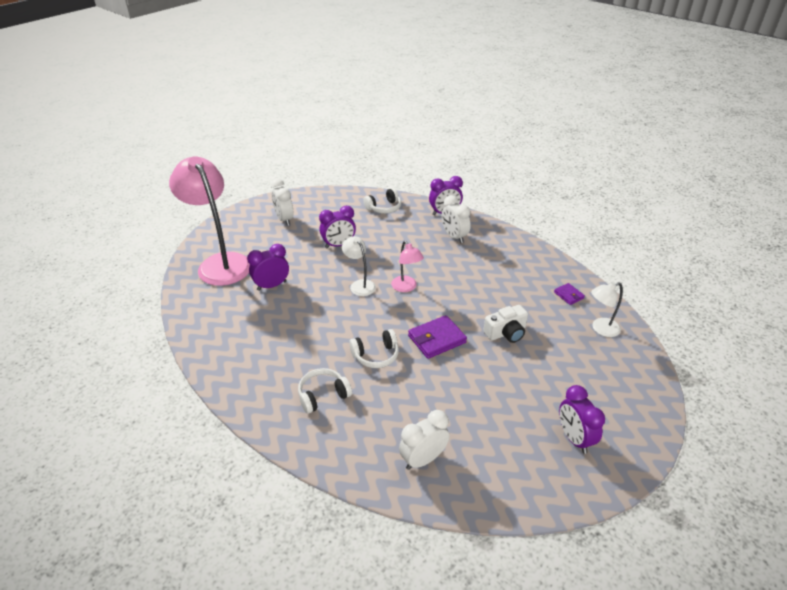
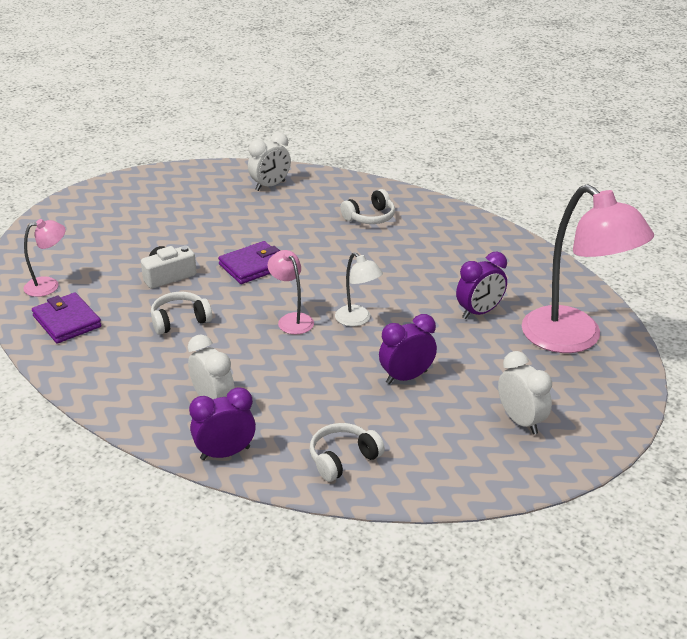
camera: 175 degrees right, 5 degrees down
(376, 355) = (322, 249): white headphones -> white headphones (180, 320)
(568, 295) = (67, 321): purple wallet -> purple wallet, size x1.81
(574, 438) = (132, 202): purple clock -> none
(600, 329) = (49, 285): white lamp -> pink lamp

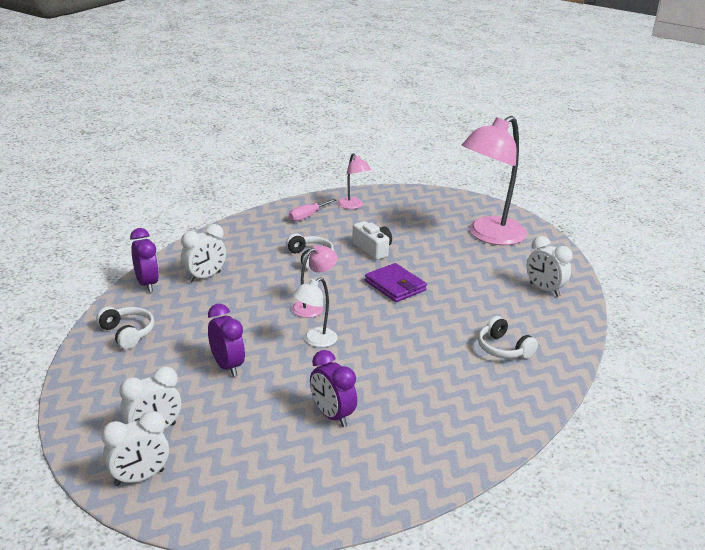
camera: 85 degrees right, 5 degrees down
(67, 321) = (307, 216): purple wallet -> pink screwdriver
(574, 339) = (284, 482): pink lamp -> pink lamp (489, 236)
(589, 424) = (139, 478): none -> white clock

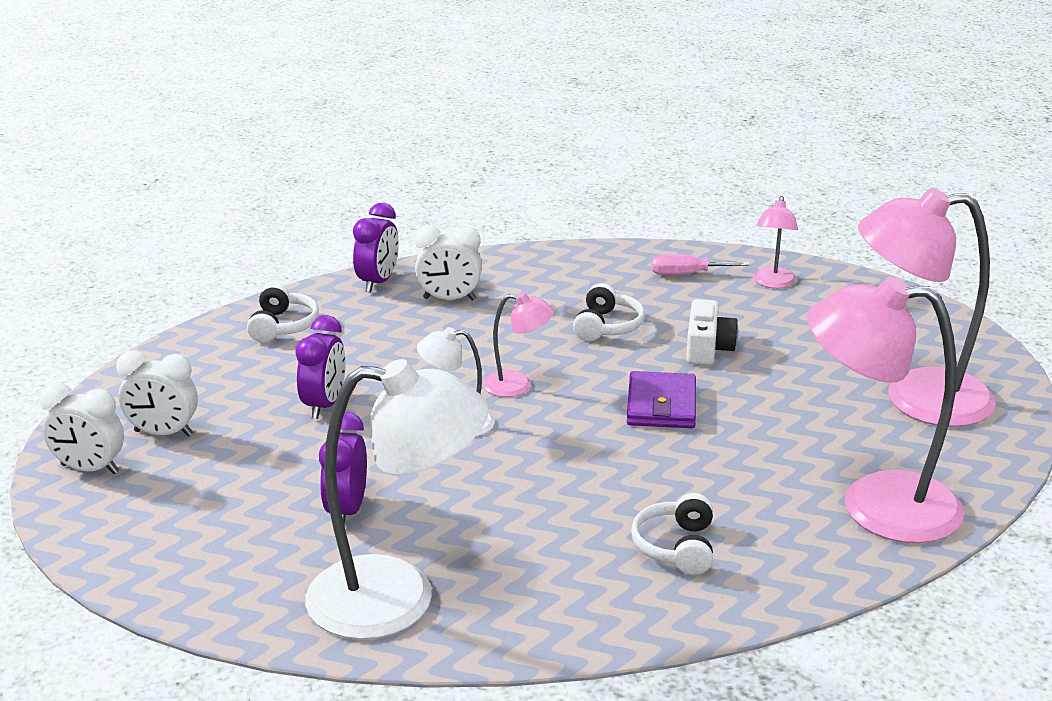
camera: 45 degrees right, 0 degrees up
(429, 445) = (398, 599): none -> white lamp
(544, 290) = (875, 505): white clock -> pink lamp

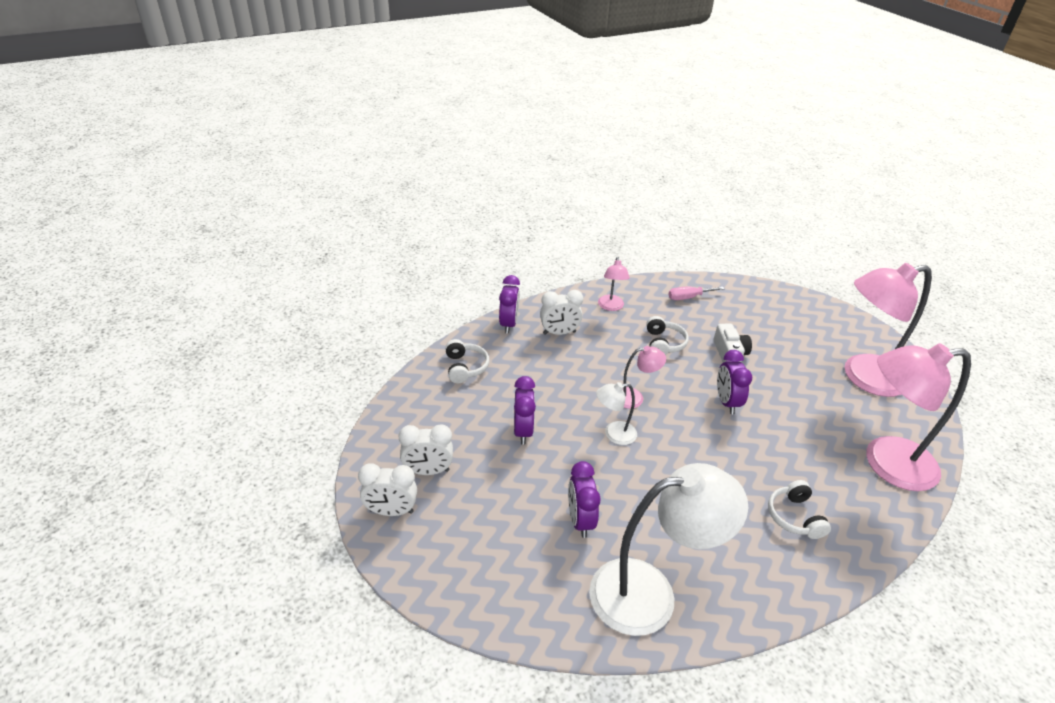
camera: 15 degrees left, 10 degrees up
(661, 405) = (726, 402): purple wallet -> purple clock
(773, 283) = (739, 299): pink lamp -> pink lamp (611, 307)

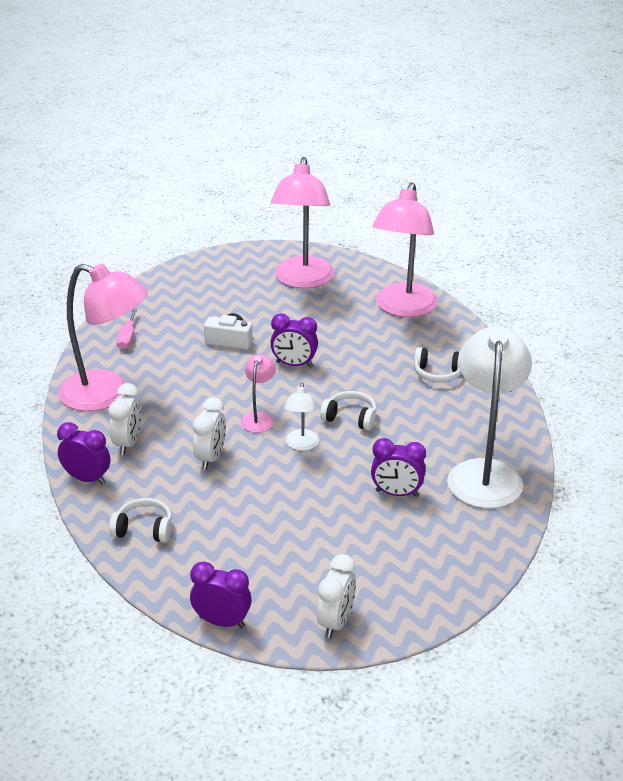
camera: 70 degrees left, 5 degrees down
(428, 471) = (292, 586): white clock -> white clock (211, 458)
(523, 431) = (267, 505): purple clock -> purple clock (222, 622)
(611, 307) = (107, 395): pink lamp -> pink lamp, size x2.14
(663, 343) = (190, 376): white headphones -> white headphones (350, 418)

